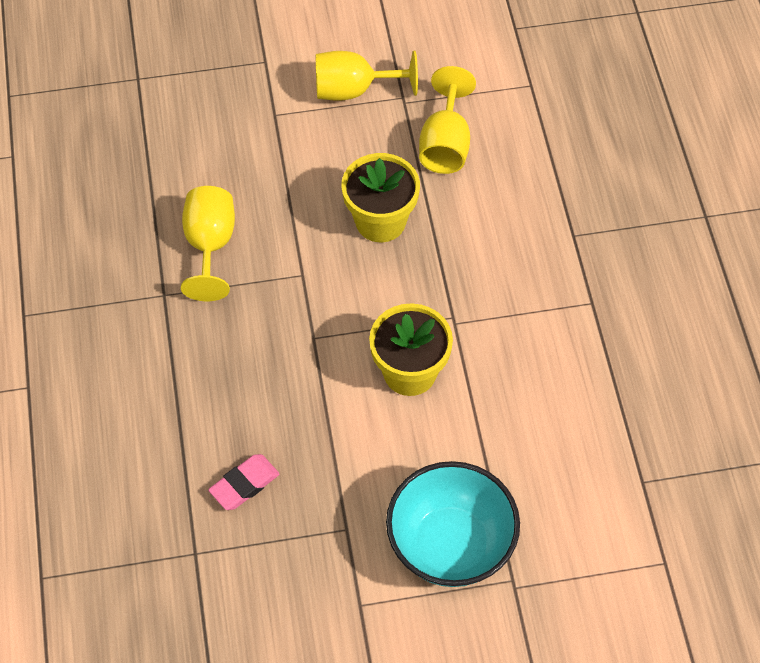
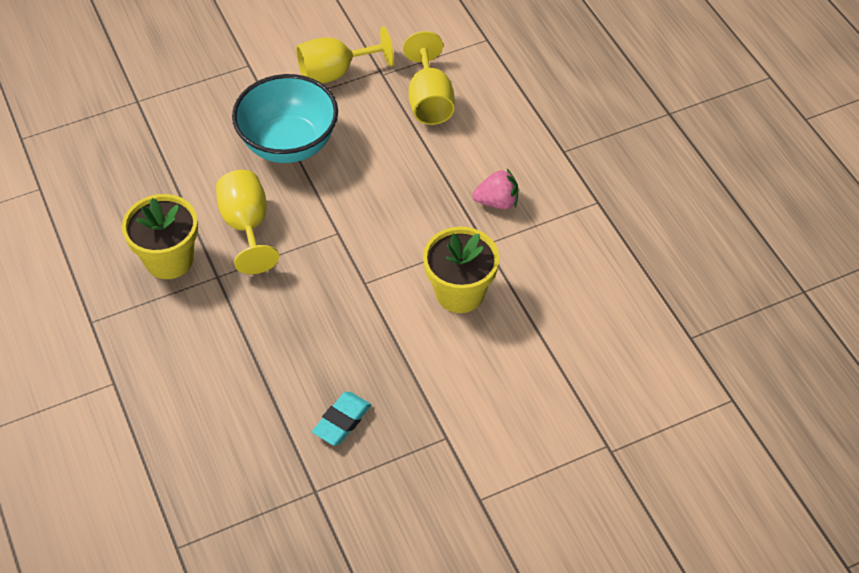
camera: 15 degrees left, 5 degrees down
(244, 484) = (342, 421): pink eraser -> turquoise eraser
(380, 221) = (393, 174): yellow flower pot -> yellow flower pot (169, 259)
(450, 545) = (543, 429): turquoise bowl -> turquoise bowl (289, 144)
(482, 278) = (497, 202): none -> pink strawberry

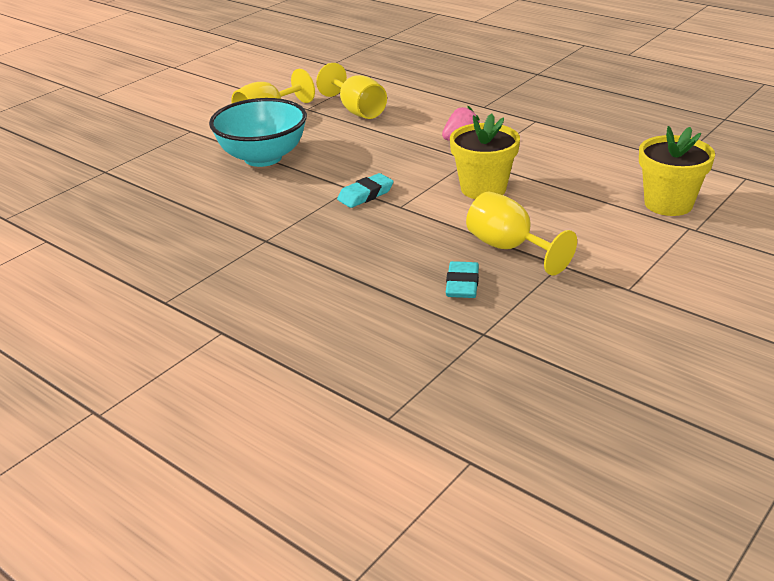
camera: 25 degrees left, 20 degrees down
(169, 259) = (211, 244): yellow flower pot -> yellow flower pot (668, 204)
(247, 226) = (267, 206): yellow goblet -> yellow goblet (509, 248)
(345, 250) = (365, 195): none -> turquoise eraser

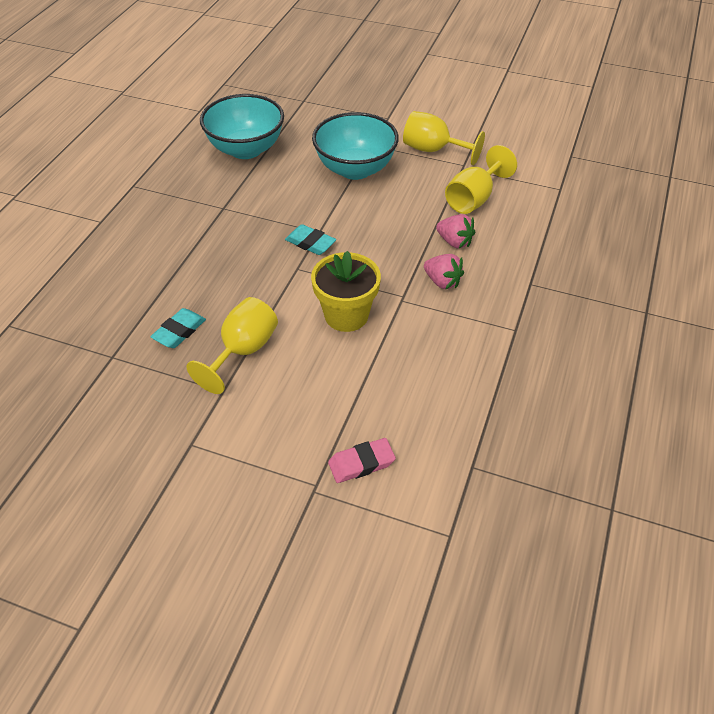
camera: 70 degrees right, 15 degrees up
(165, 215) = (246, 149): none -> turquoise bowl
(411, 127) = (454, 242): none -> pink strawberry
(462, 284) = (179, 331): turquoise eraser -> turquoise eraser turned 45 degrees counterclockwise
(668, 204) = (361, 463): yellow flower pot -> pink eraser

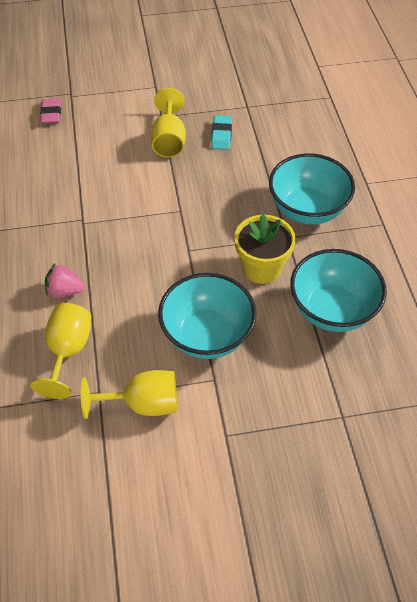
camera: 150 degrees right, 5 degrees up
(180, 221) = (307, 210): none -> turquoise bowl
(310, 243) = (187, 236): turquoise eraser -> none
(346, 315) = (116, 191): yellow flower pot -> yellow flower pot (261, 268)
(361, 463) = (51, 114): pink eraser -> pink eraser turned 45 degrees counterclockwise
(442, 282) = (57, 248): pink strawberry -> none

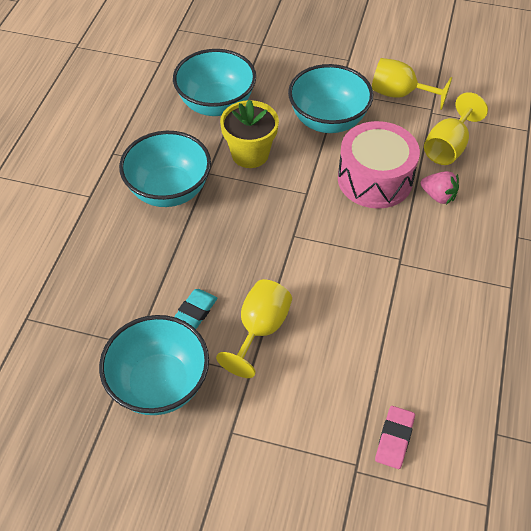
camera: 155 degrees left, 0 degrees up
(131, 286) = (375, 179): none -> pink drum
(215, 93) = (159, 384): none -> turquoise bowl

